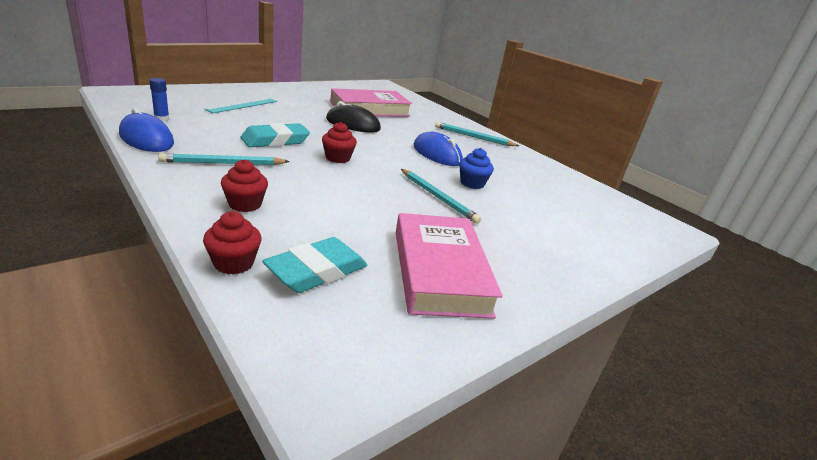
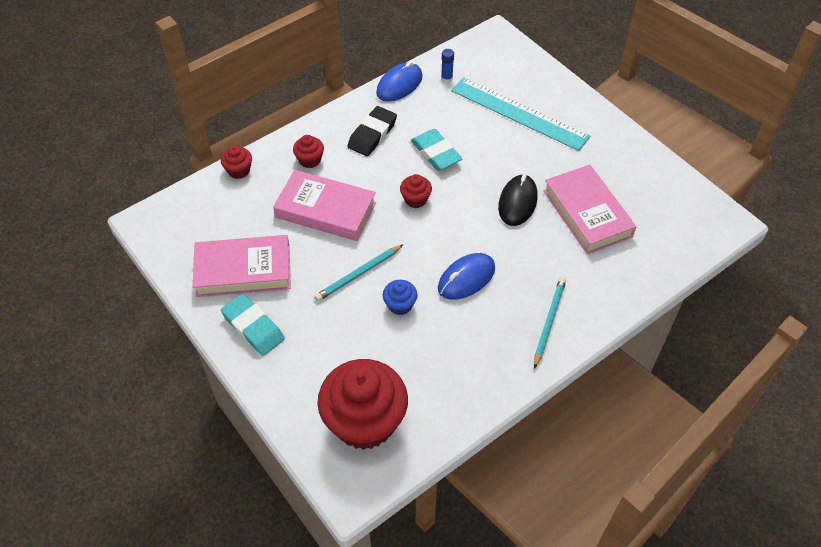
camera: 95 degrees right, 25 degrees up
(223, 163) = (372, 134): turquoise pencil -> black eraser
(243, 105) = (519, 113): turquoise ruler -> turquoise ruler, size x1.82
(316, 271) = (235, 207): turquoise eraser -> turquoise eraser (253, 327)
(341, 204) = (325, 210): none -> pink book
(605, 215) = (364, 421): none -> red cupcake

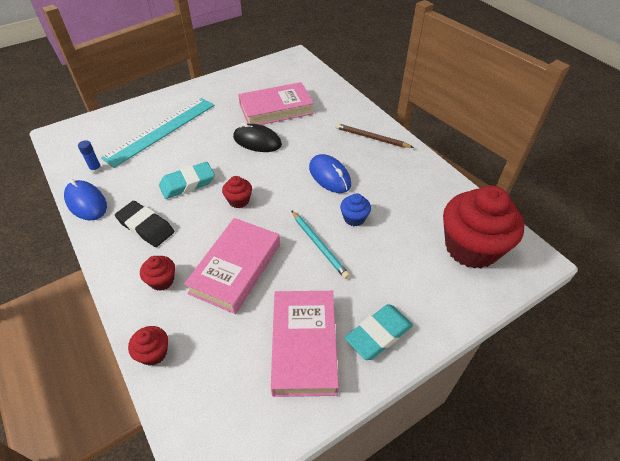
camera: 85 degrees left, 5 degrees down
(549, 321) = (371, 138): turquoise pencil -> brown pencil

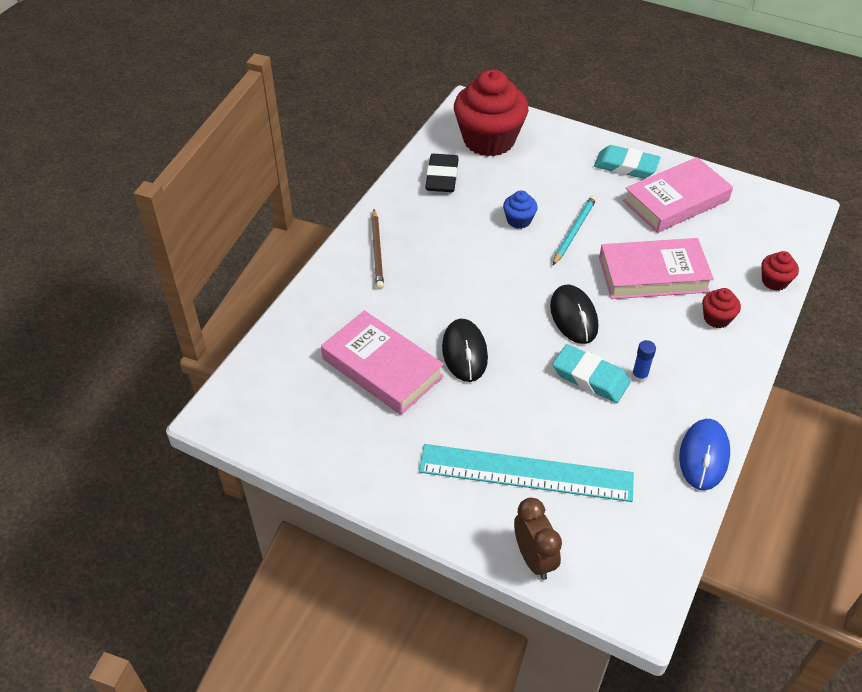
camera: 120 degrees left, 0 degrees up
(96, 169) = (652, 492): blue glue stick -> blue glue stick (639, 376)
(119, 114) = (534, 558): none -> brown clock
(146, 227) = (678, 373): black eraser -> black eraser (442, 177)
(239, 200) = (573, 317): red cupcake -> black mouse
(329, 176) = (473, 261): blue mouse -> none

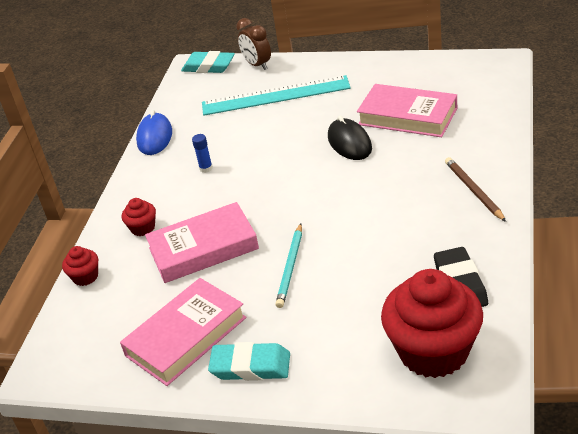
camera: 170 degrees right, 10 degrees down
(519, 220) = (352, 261): blue cupcake -> none
(573, 317) = (269, 192): black mouse -> none
(590, 377) = (244, 156): turquoise eraser -> turquoise eraser (208, 66)

